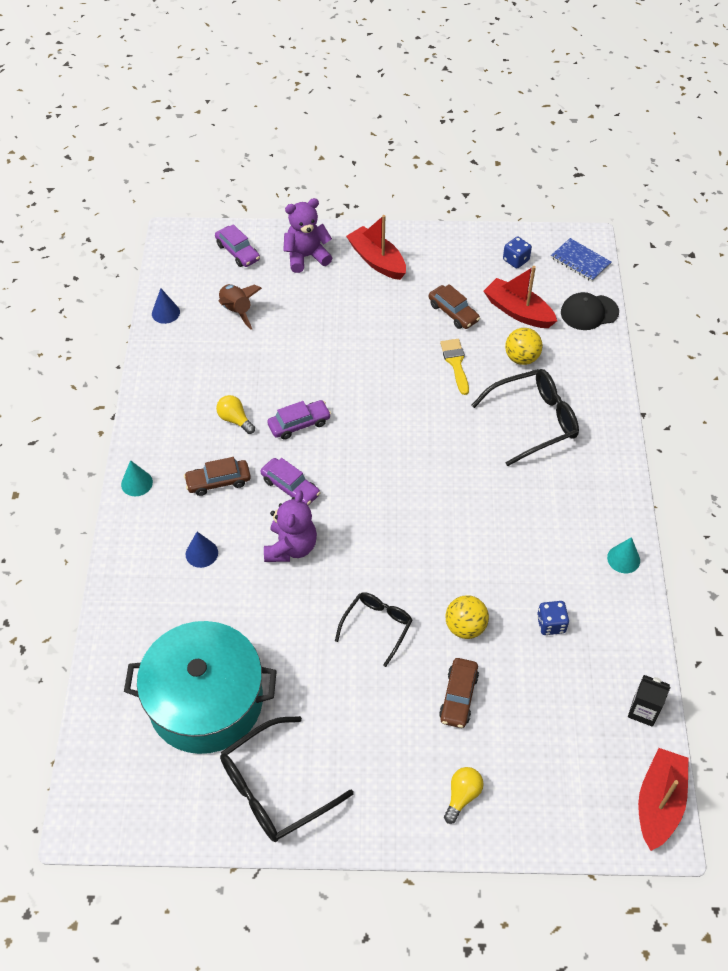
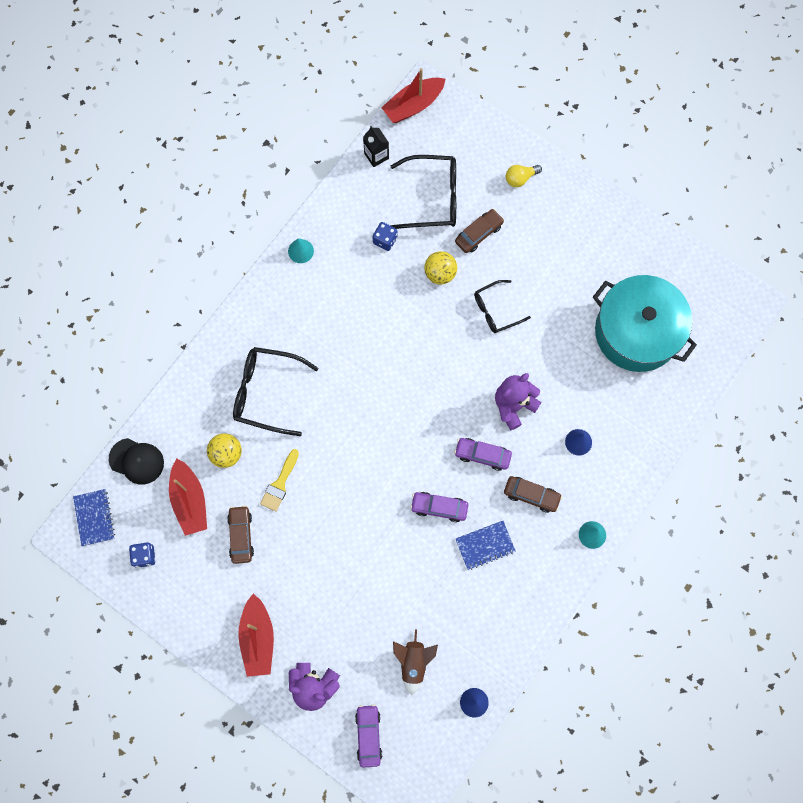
camera: 145 degrees left, 20 degrees up
(235, 420) = (485, 545): yellow light bulb -> blue notebook
(274, 788) = (626, 251): black glasses -> black glasses (433, 198)
(290, 487) = (482, 455): purple car -> purple car turned 60 degrees counterclockwise

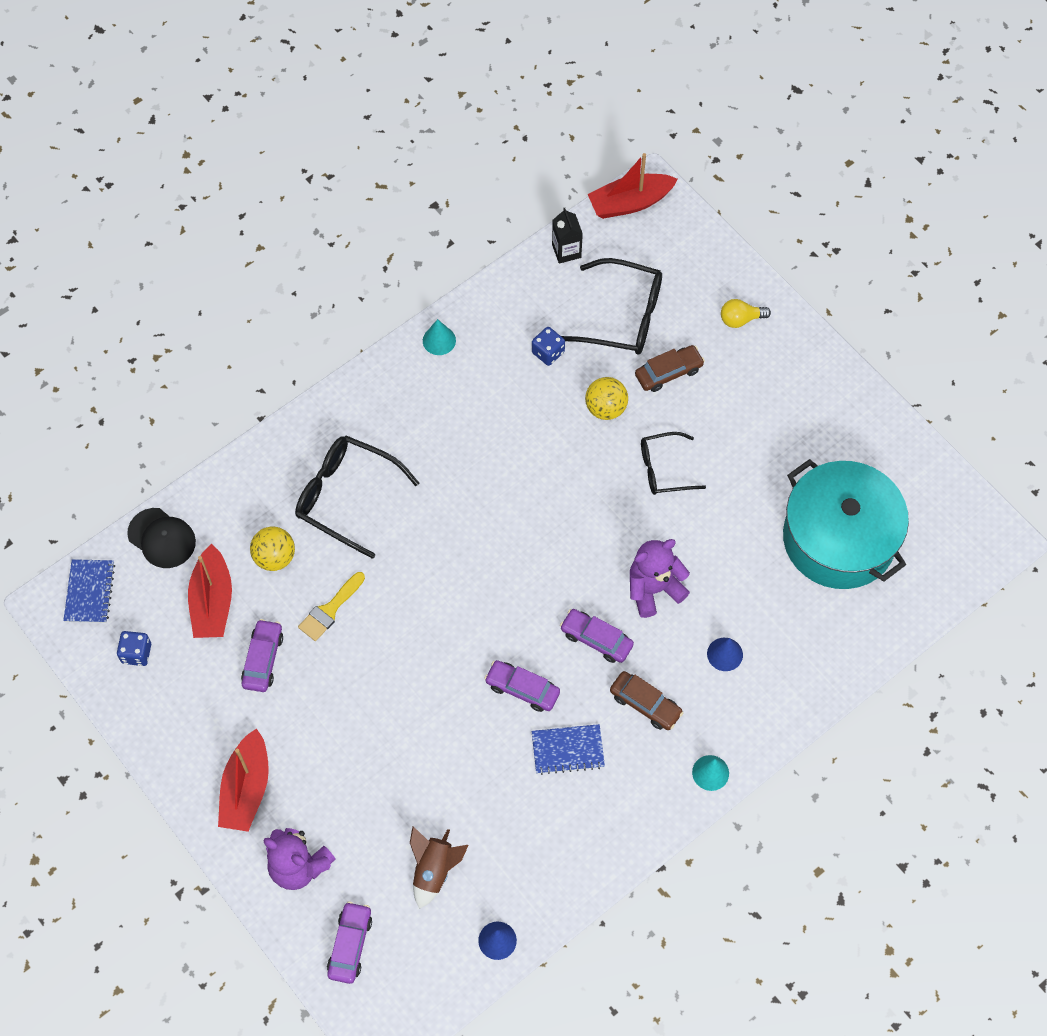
camera: 15 degrees right, 10 degrees down
(241, 535) = (263, 659): brown car -> purple car

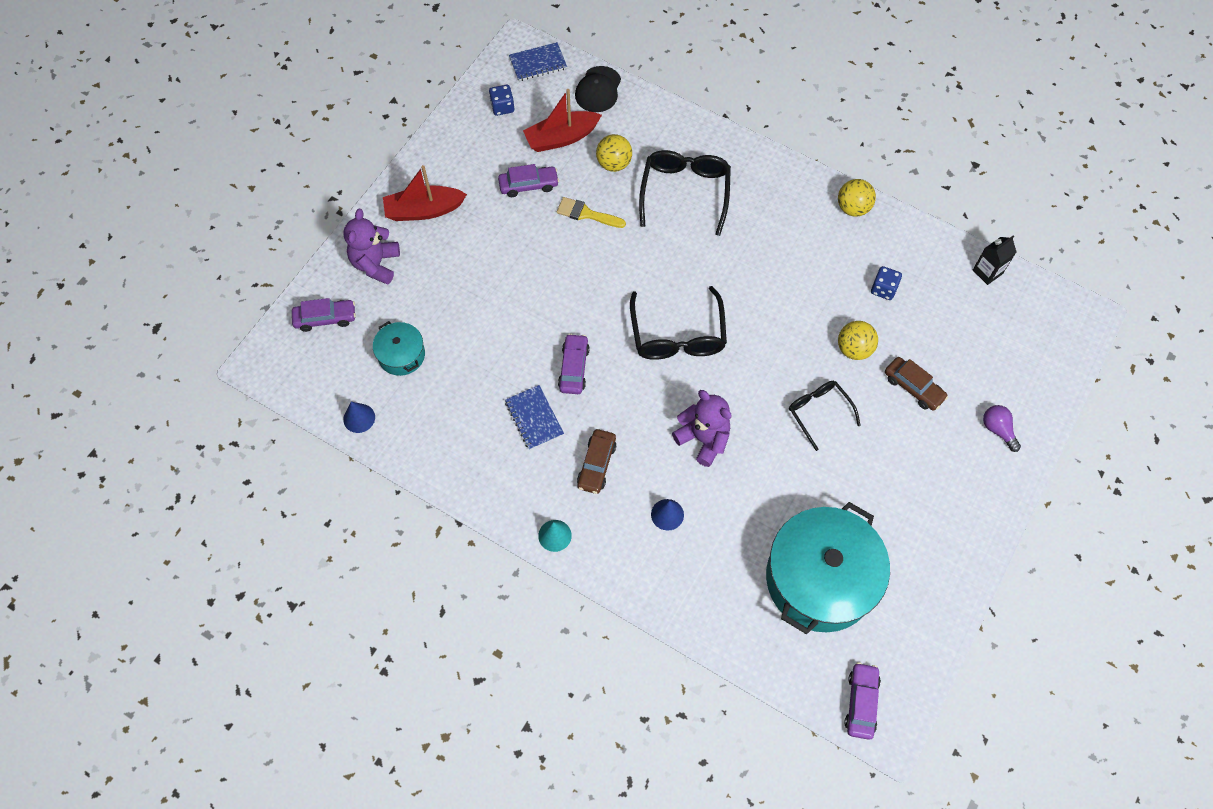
camera: 70 degrees right, 0 degrees up
(434, 870) = (401, 355): brown rocket -> turquoise pot
(439, 340) = (853, 208): turquoise cone -> yellow ball
(596, 639) = (639, 409): purple car -> purple car (861, 702)
(623, 316) = (948, 334): black glasses -> black glasses (677, 335)
(630, 203) = (1063, 305): red boat -> none
(740, 319) = (997, 430): yellow light bulb -> purple light bulb

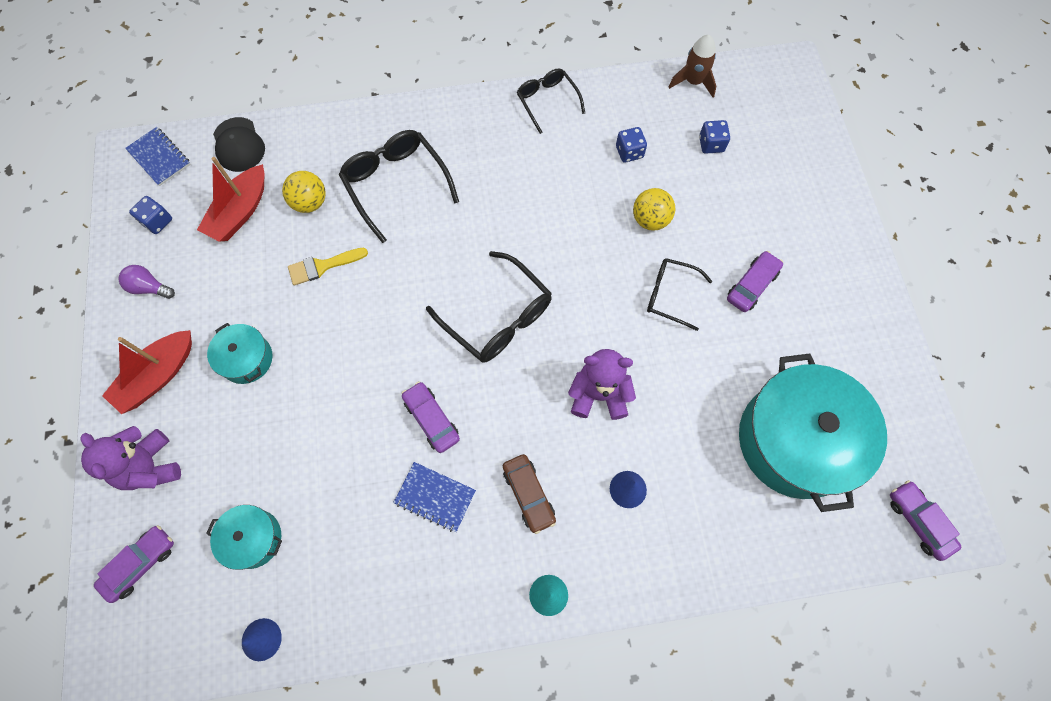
camera: 40 degrees left, 5 degrees up
(487, 240) = (246, 359): none -> turquoise pot
(528, 185) = (245, 278): purple car -> purple car (752, 285)
(538, 63) = (159, 157): blue notebook -> blue notebook turned 75 degrees counterclockwise
(853, 208) = (547, 101): yellow ball -> black glasses
(913, 387) = (722, 217): brown car -> none
(956, 328) = (711, 144): none -> blue dice
(987, 272) = (693, 82): black carton -> brown rocket
(997, 430) = (811, 204): purple light bulb -> purple light bulb (149, 287)

